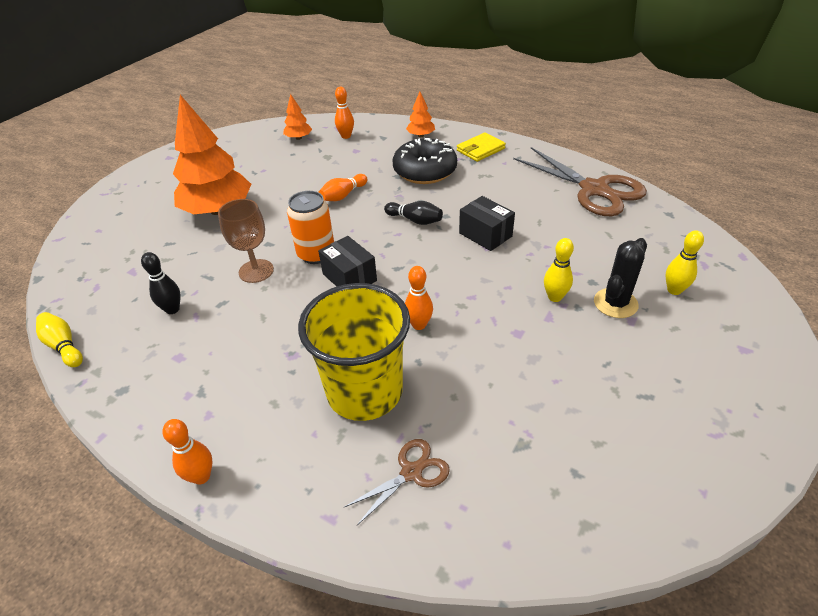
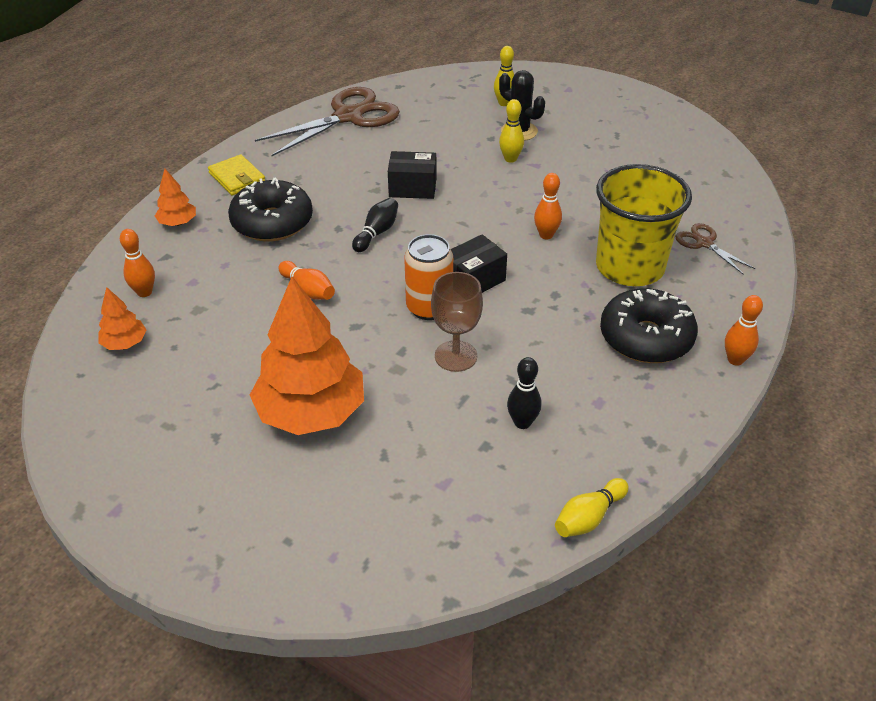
camera: 90 degrees left, 0 degrees up
(252, 397) = (646, 338): none -> black donut
(485, 234) = (412, 188): black box -> black box turned 45 degrees clockwise

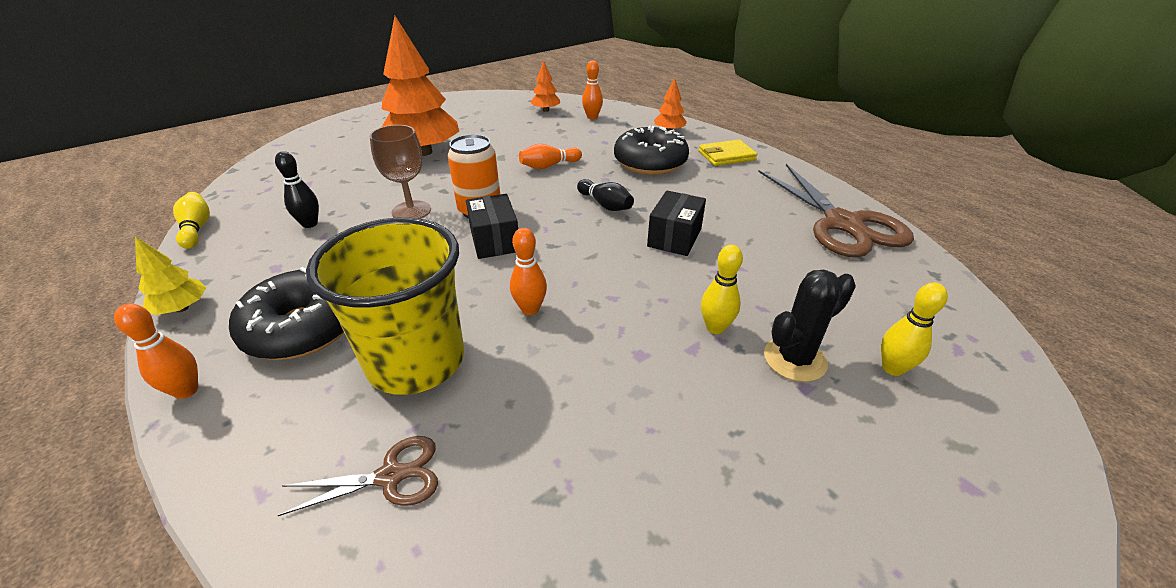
camera: 110 degrees right, 5 degrees down
(684, 426) = (182, 308): none -> yellow tree

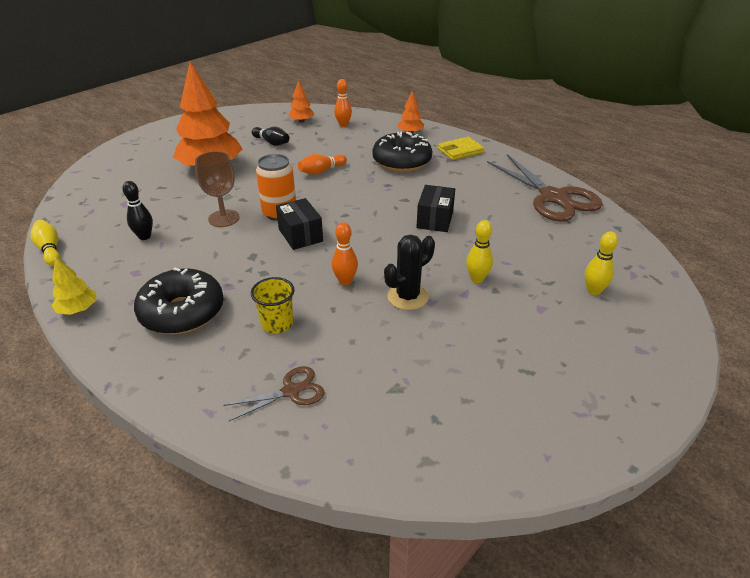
camera: 10 degrees left, 0 degrees up
(186, 390) = (119, 362): orange bowling pin -> none
(416, 361) = (277, 324): yellow cup -> yellow cup, size x0.47
(605, 205) = (376, 199): black bowling pin -> black bowling pin (271, 143)
(794, 359) = (532, 292): black cactus -> black cactus (407, 297)

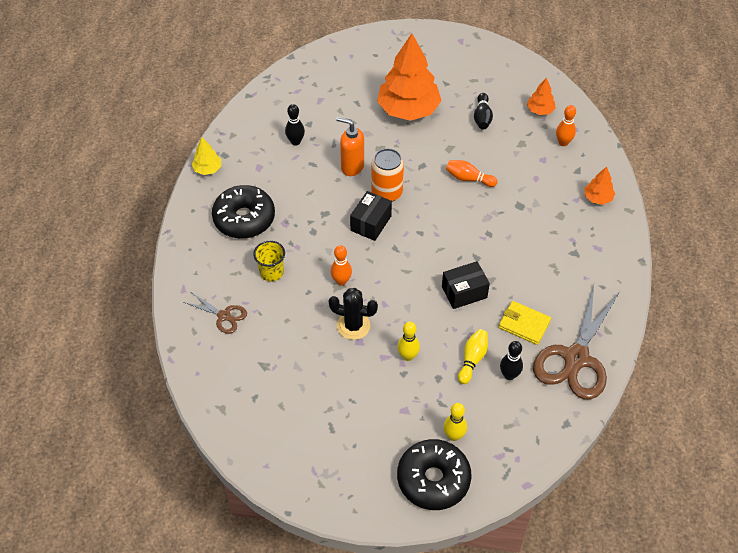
camera: 55 degrees right, 15 degrees up
(50, 250) = (243, 108): yellow bowling pin -> yellow bowling pin (472, 359)
(224, 218) = (352, 167): brown goblet -> orange soap dispenser
(402, 161) = (536, 222): black donut -> black donut (433, 479)
(460, 151) = (599, 253): yellow wallet -> yellow wallet (524, 324)
(545, 233) = (509, 375): none -> black bowling pin

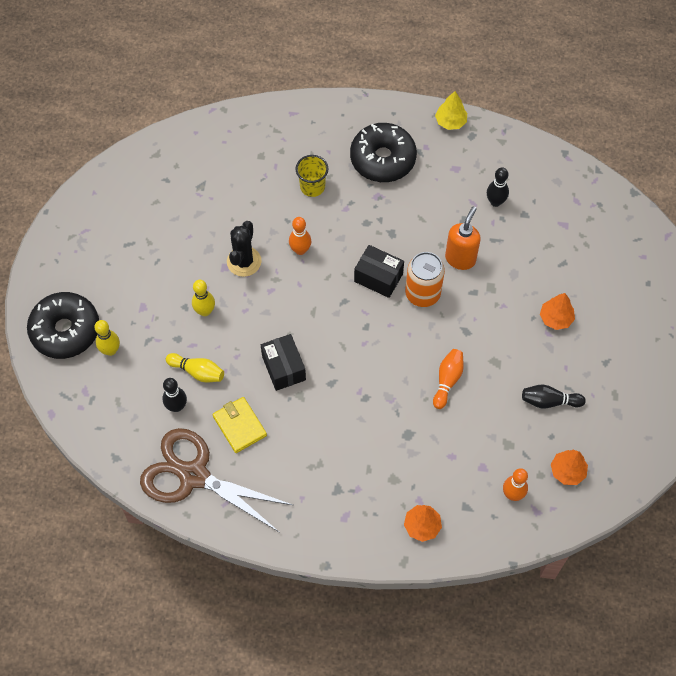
camera: 90 degrees right, 10 degrees up
(224, 316) = (260, 149): brown scissors -> none
(408, 109) = (555, 318): orange tree -> orange tree, size x0.45
(524, 324) = (239, 426): yellow wallet -> yellow wallet turned 60 degrees counterclockwise

